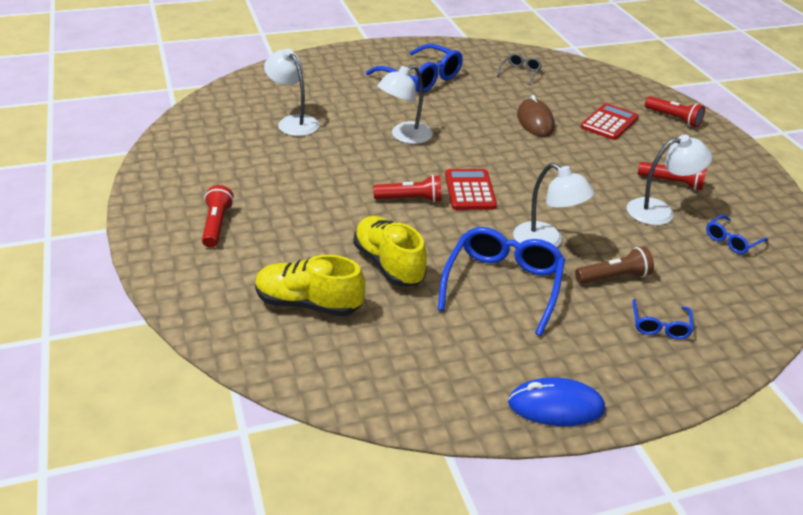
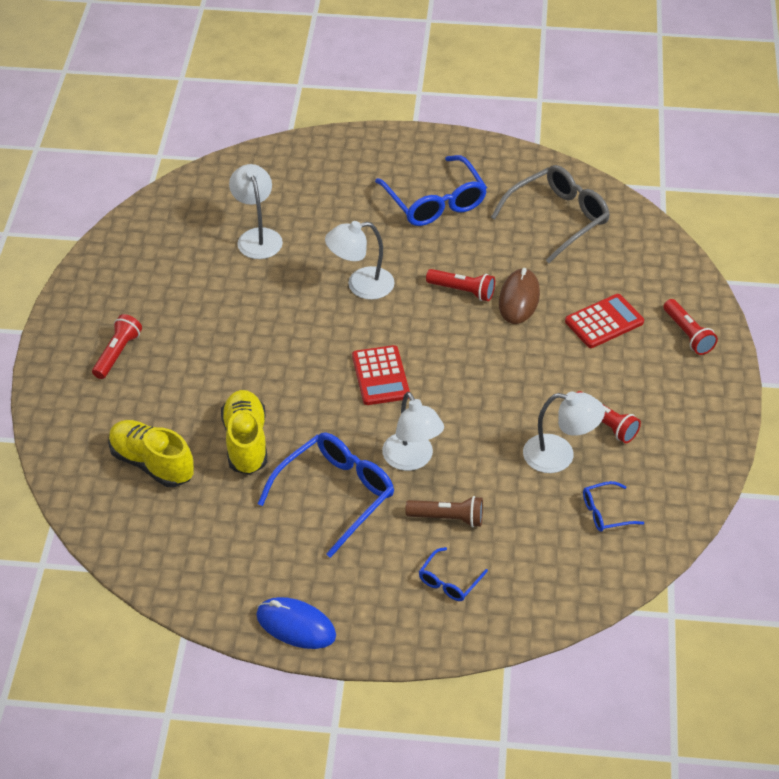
camera: 25 degrees right, 10 degrees up
(410, 199) = (313, 371): red flashlight -> red flashlight (462, 291)
(470, 190) = (380, 376): red calculator -> red calculator turned 150 degrees clockwise
(520, 72) = (558, 218): grey glasses -> grey glasses, size x2.01

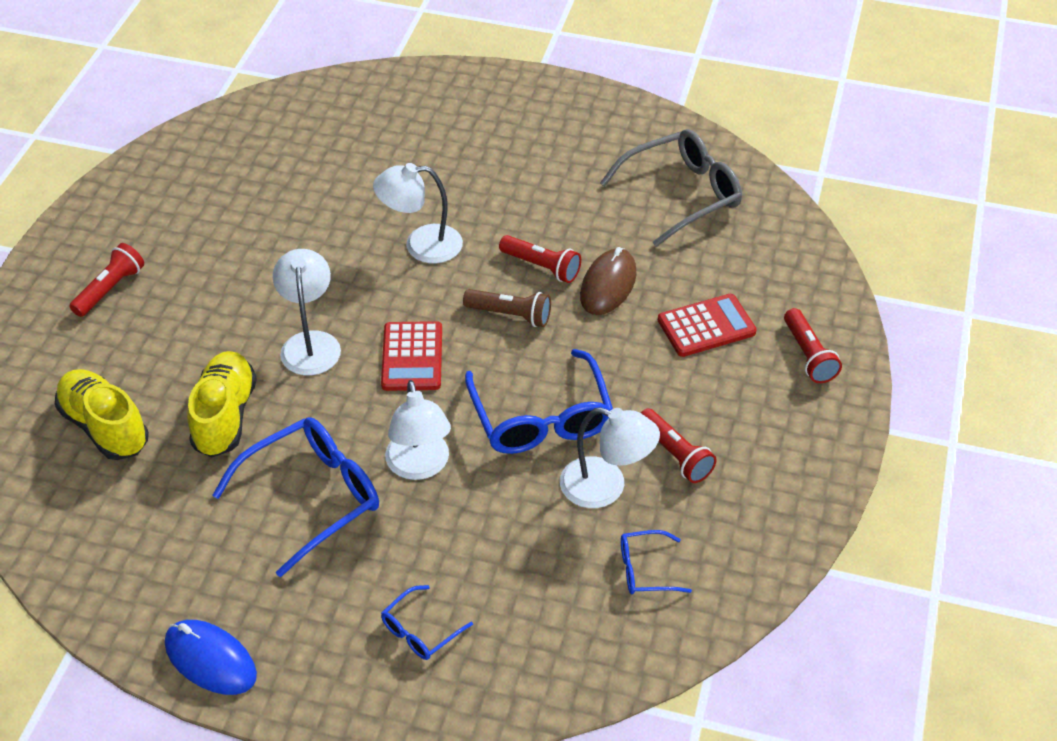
camera: 10 degrees right, 0 degrees up
(257, 237) = (317, 173): white lamp -> white lamp (310, 343)
(435, 202) = (539, 158): blue glasses -> blue glasses (541, 418)
(447, 518) = (442, 547): brown flashlight -> brown flashlight (510, 315)

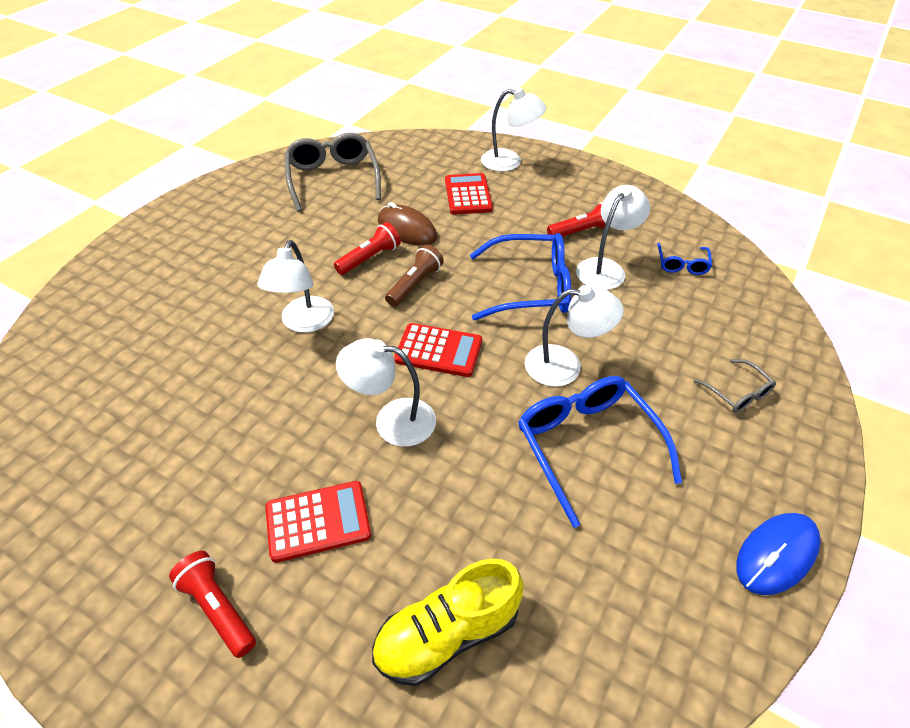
camera: 75 degrees left, 0 degrees up
(192, 323) = (318, 521): none -> red calculator
(225, 416) = (466, 506): yellow shoe -> none
(420, 631) = (737, 393): blue glasses -> grey glasses
(808, 355) = (510, 162): red flashlight -> white lamp

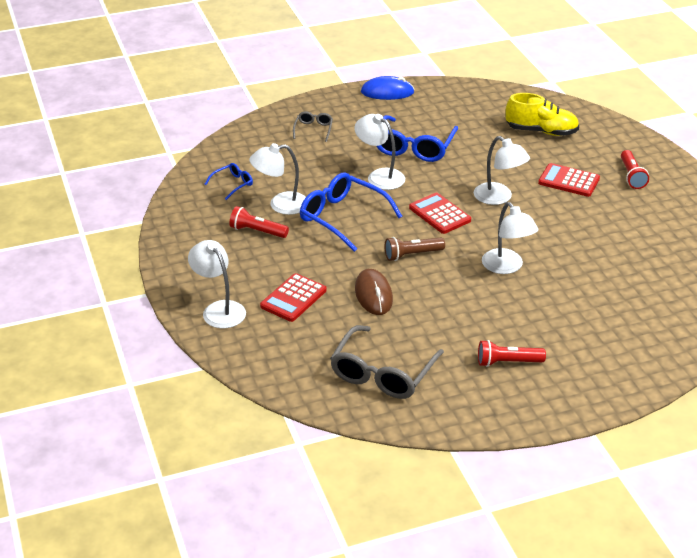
camera: 140 degrees left, 10 degrees down
(304, 323) = (507, 267): white lamp -> white lamp turned 105 degrees clockwise
(369, 258) = (423, 287): red flashlight -> red flashlight (508, 362)

